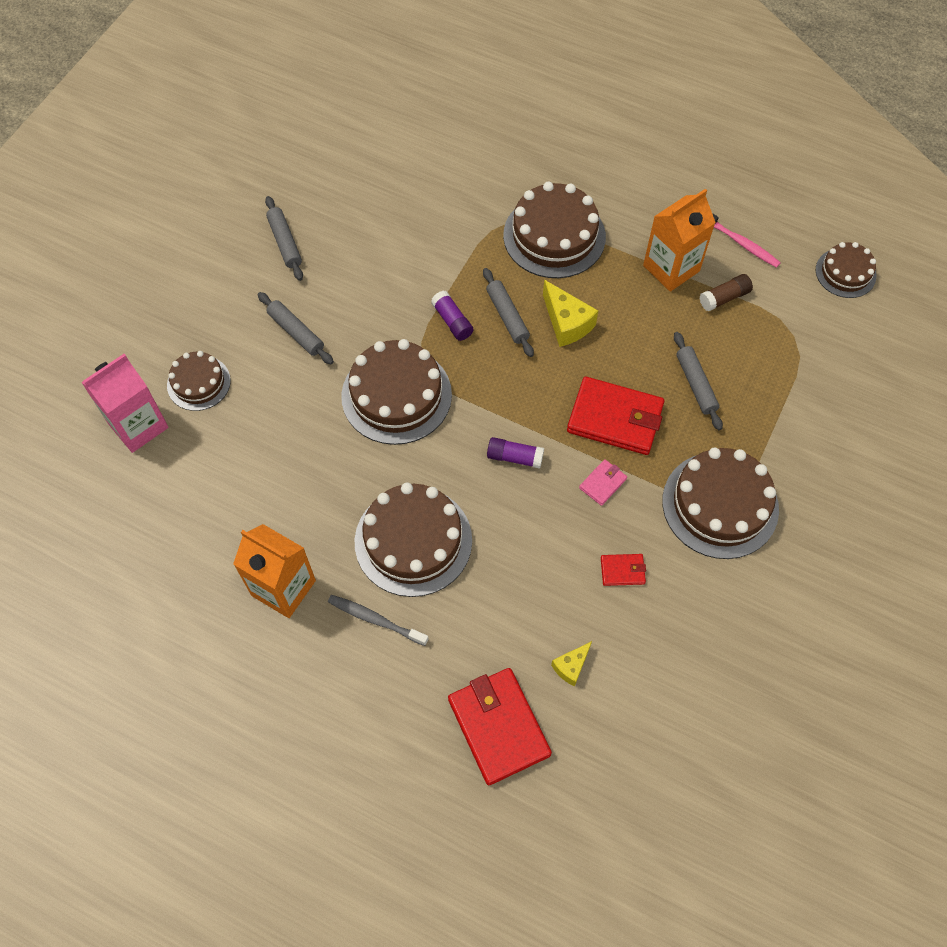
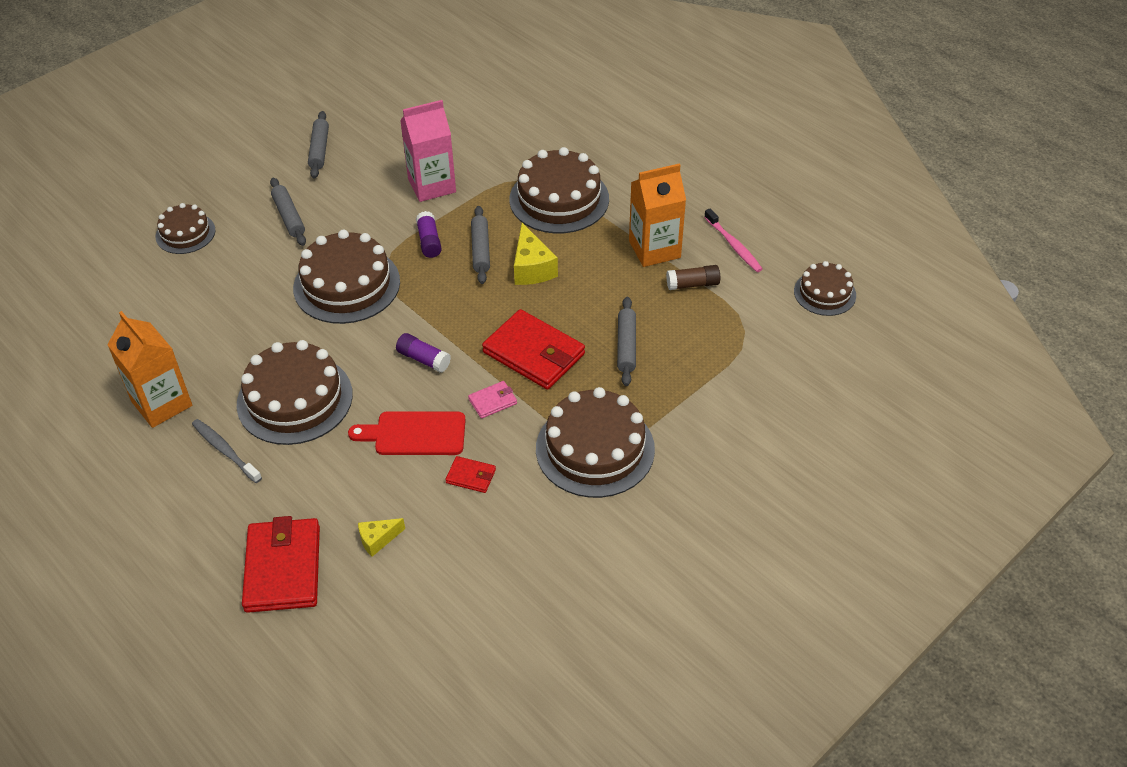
camera: 20 degrees right, 15 degrees down
(138, 426) = (117, 251): pink carton -> pink carton (432, 185)
(548, 542) = (415, 434): none -> red cutting board

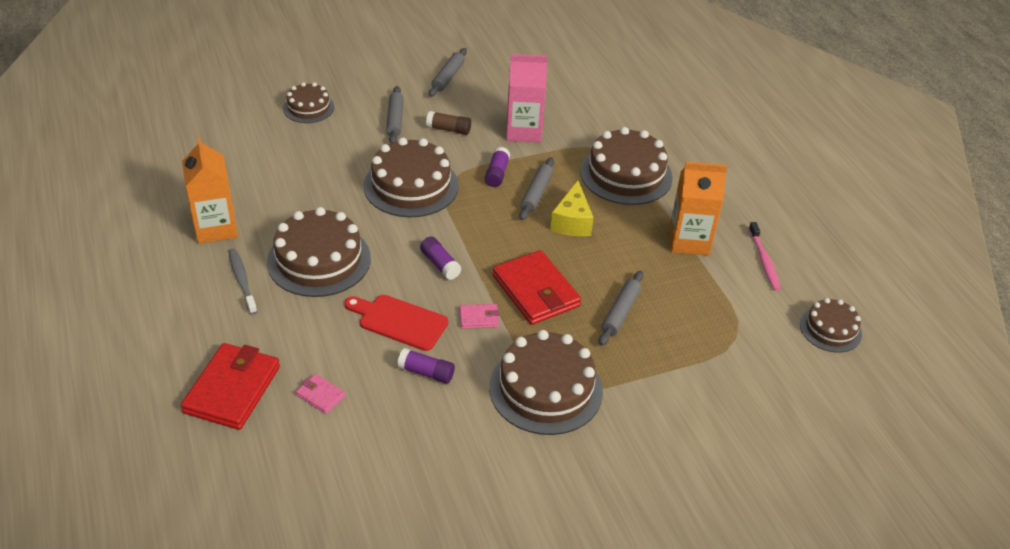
camera: 20 degrees right, 5 degrees down
(378, 540) = (320, 395): yellow cheese -> pink wallet
(471, 476) = (426, 372): red wallet -> purple glue stick
(692, 284) = (708, 281): brown glue stick -> brown glue stick (448, 129)

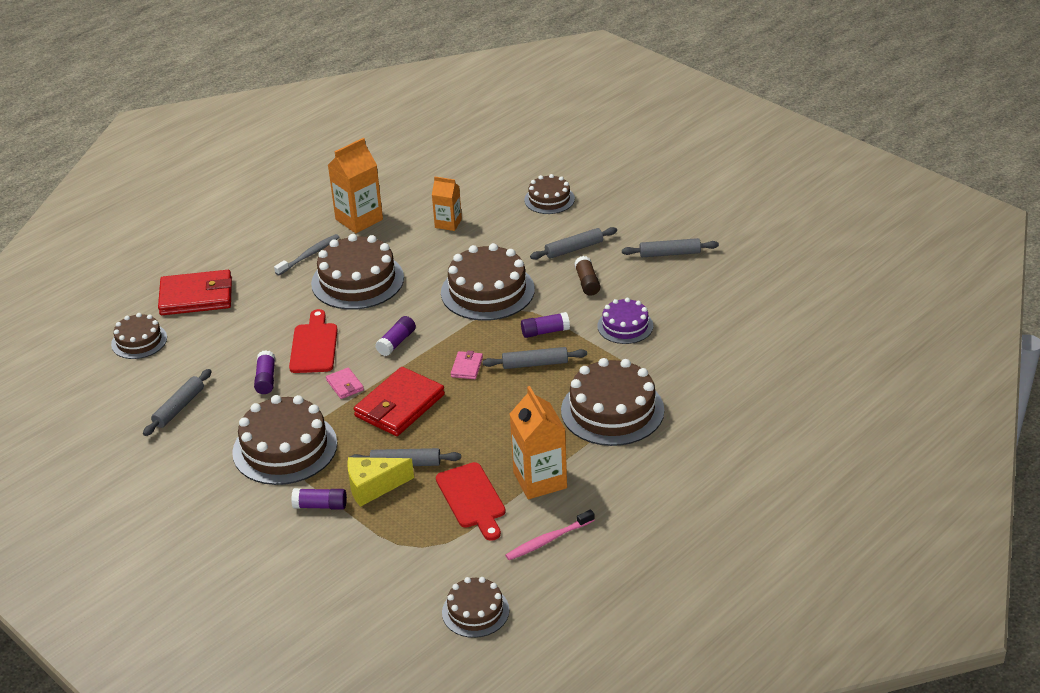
camera: 70 degrees right, 5 degrees down
(272, 462) = (139, 341): none -> brown cake
(284, 175) = (448, 223): none -> orange carton
(320, 395) = (212, 338): pink wallet -> pink wallet (467, 367)
(422, 456) = (179, 407): none -> grey rolling pin
(523, 131) = (625, 326): pink carton -> purple cake
(572, 222) = (510, 398): yellow cheese -> yellow cheese (373, 487)
(647, 387) = (320, 506): none -> purple glue stick
(690, 287) = (472, 499): none -> red cutting board

